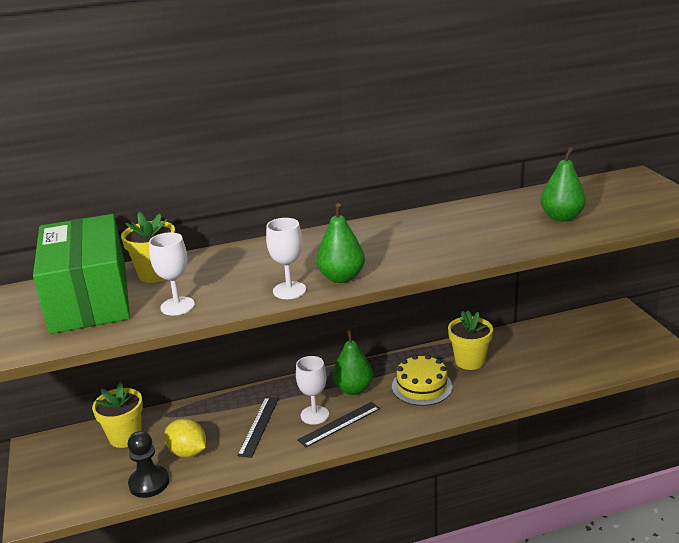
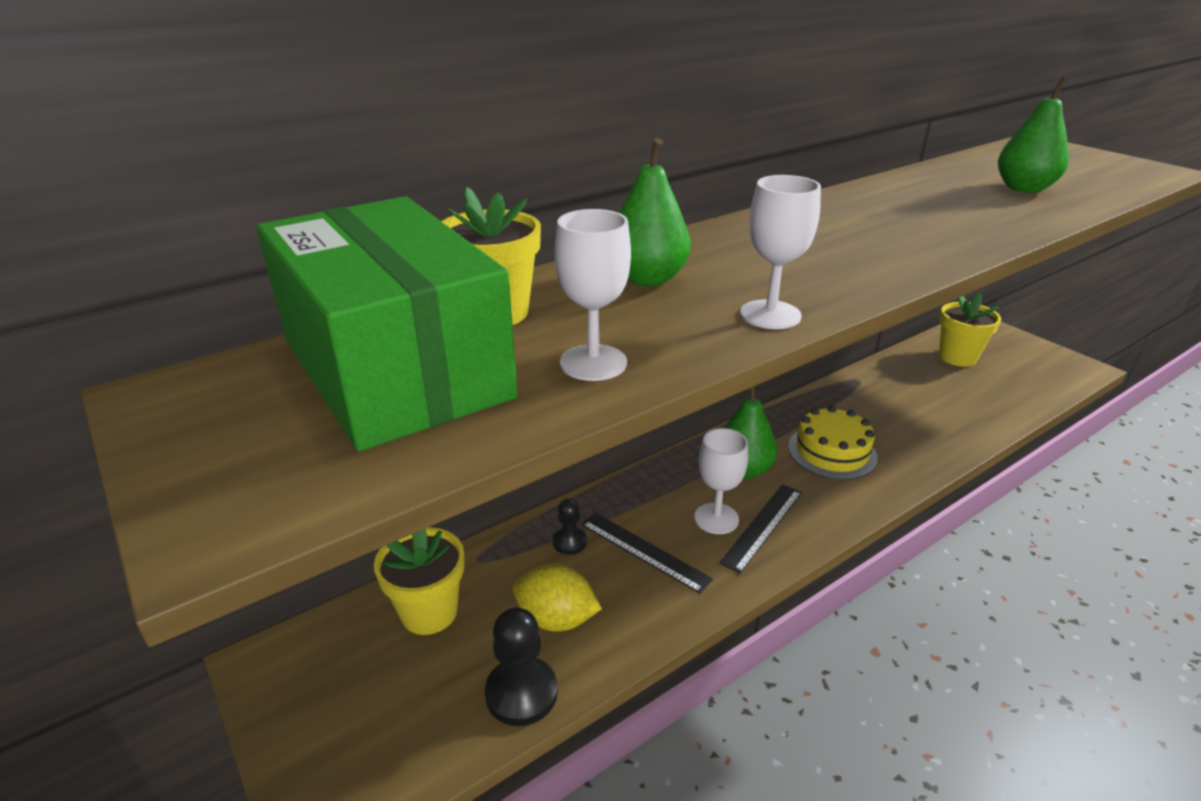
camera: 20 degrees left, 5 degrees up
(220, 414) = (569, 542): none -> black pawn
(259, 426) = (644, 551): black ruler -> black ruler turned 45 degrees counterclockwise
(341, 277) = (831, 287): green pear -> green pear (647, 279)
(469, 361) = (864, 408): yellow flower pot -> yellow flower pot (957, 357)

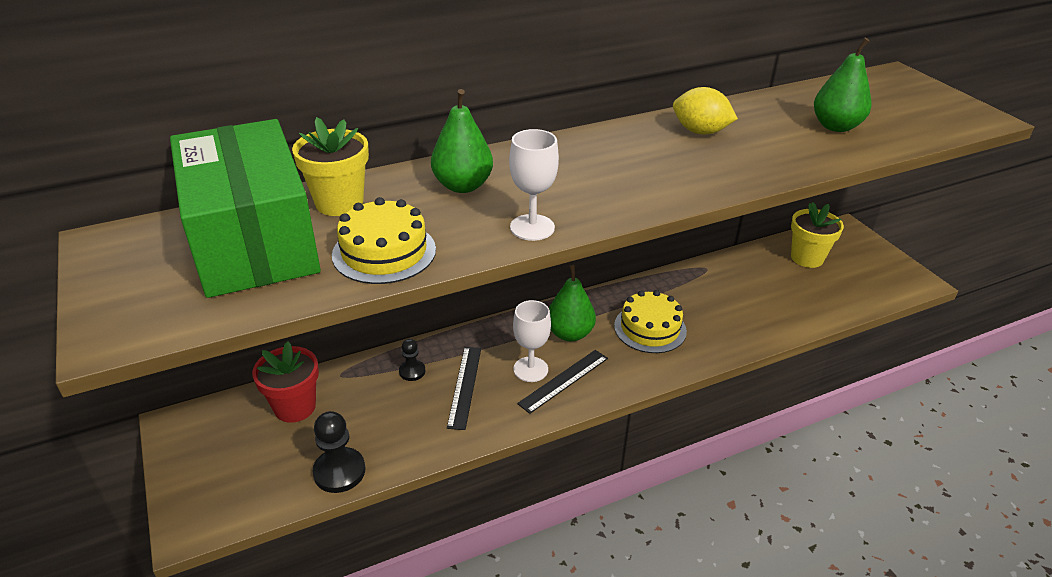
camera: 10 degrees right, 5 degrees up
(429, 612) = (295, 407): yellow flower pot -> red flower pot
(556, 619) = (381, 425): yellow lemon -> yellow lemon (700, 132)
(593, 363) = (384, 252): white goblet -> yellow cake
(644, 551) = (465, 386): black ruler -> black ruler turned 45 degrees clockwise

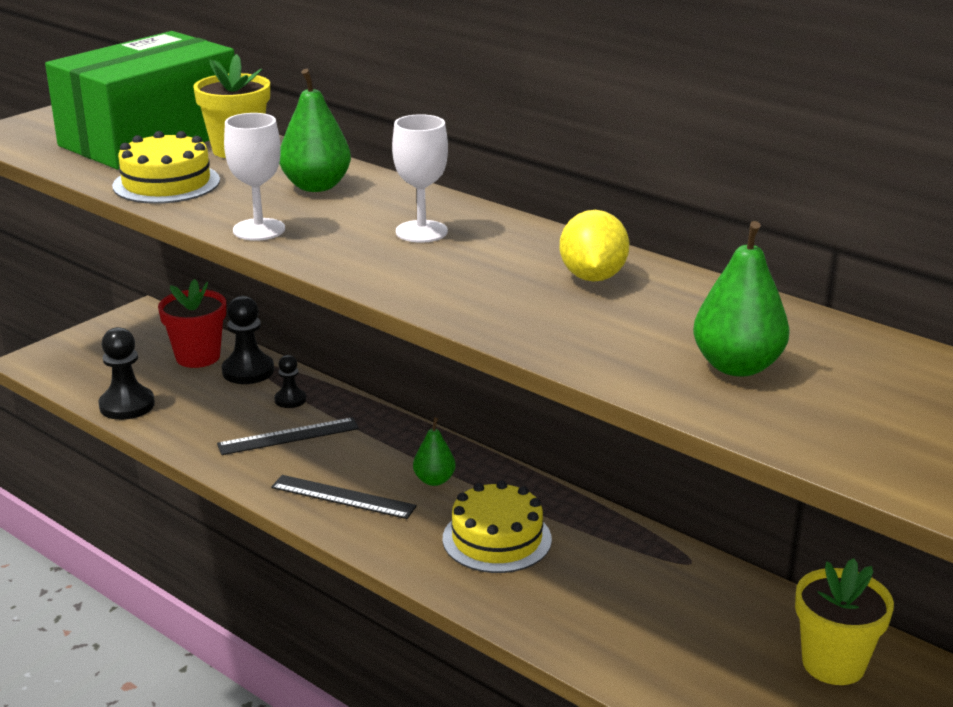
camera: 65 degrees right, 10 degrees down
(347, 383) = (248, 371): none -> black pawn
(530, 369) = (346, 470): white goblet -> white goblet (421, 232)
(570, 333) = (434, 480): green pear -> green pear, size x0.62

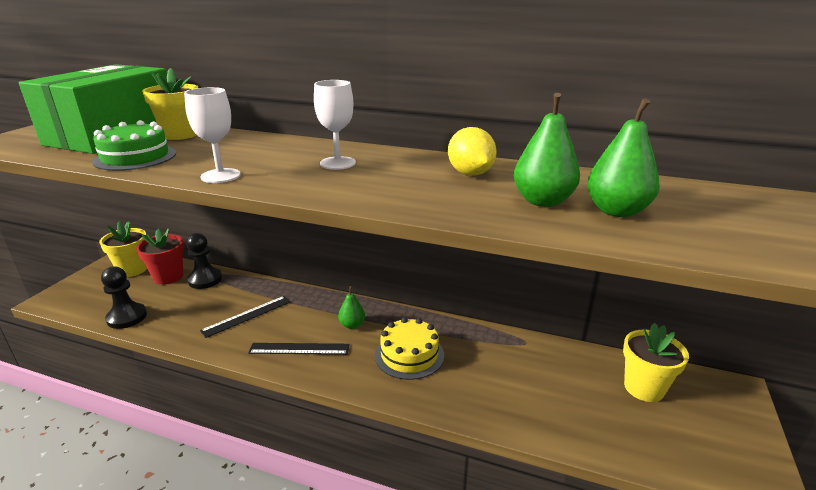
camera: 20 degrees left, 0 degrees up
(151, 336) = (132, 269): none -> yellow flower pot
(166, 183) = (135, 157): yellow cake -> green cake
(290, 400) = (239, 292): black pawn -> none
(316, 186) = (248, 147): green pear -> green pear (542, 201)

